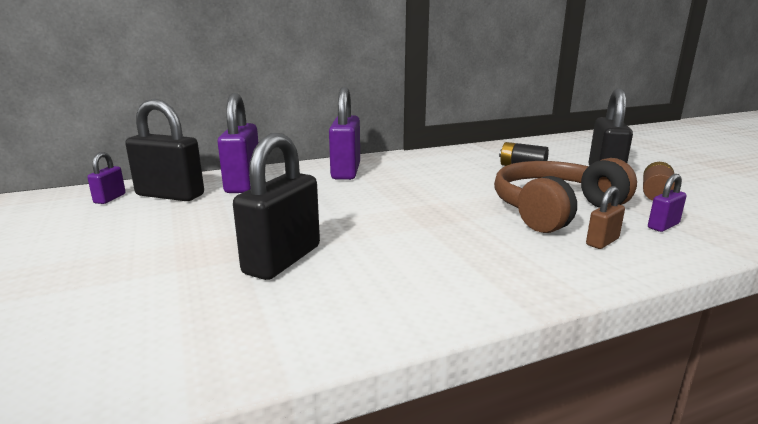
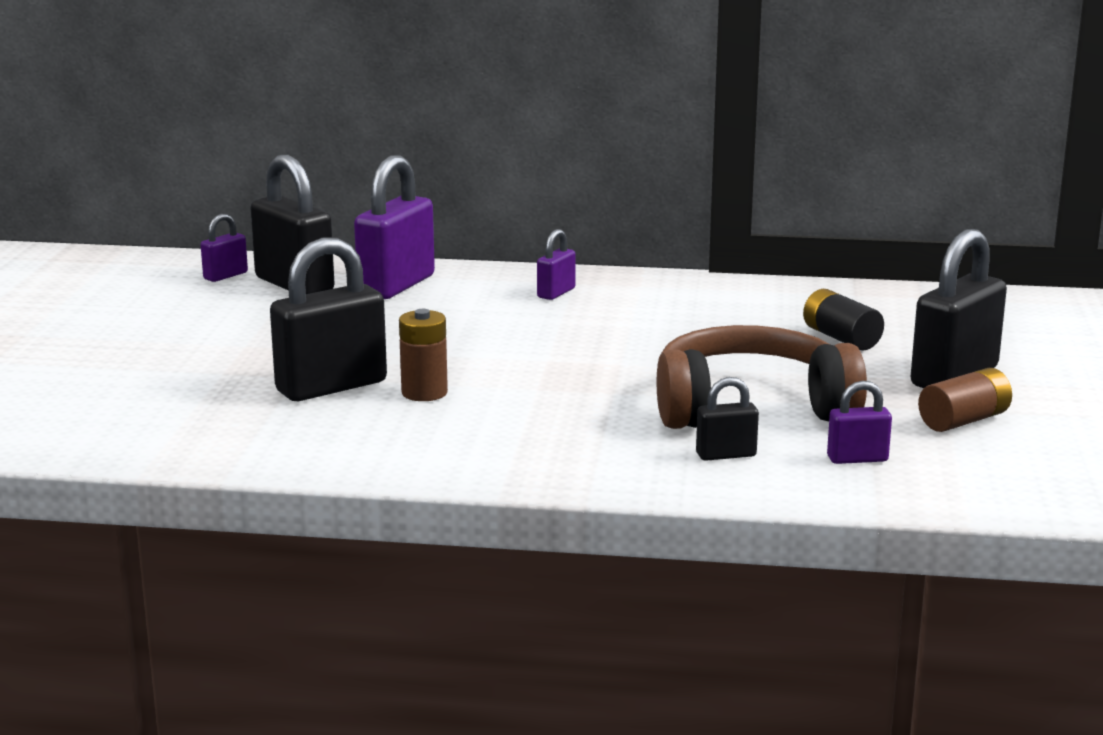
camera: 30 degrees right, 0 degrees up
(346, 171) = (556, 293): purple padlock -> purple padlock, size x0.49
(357, 247) = (424, 393): none -> brown battery
(602, 242) = (726, 455): brown padlock -> black padlock

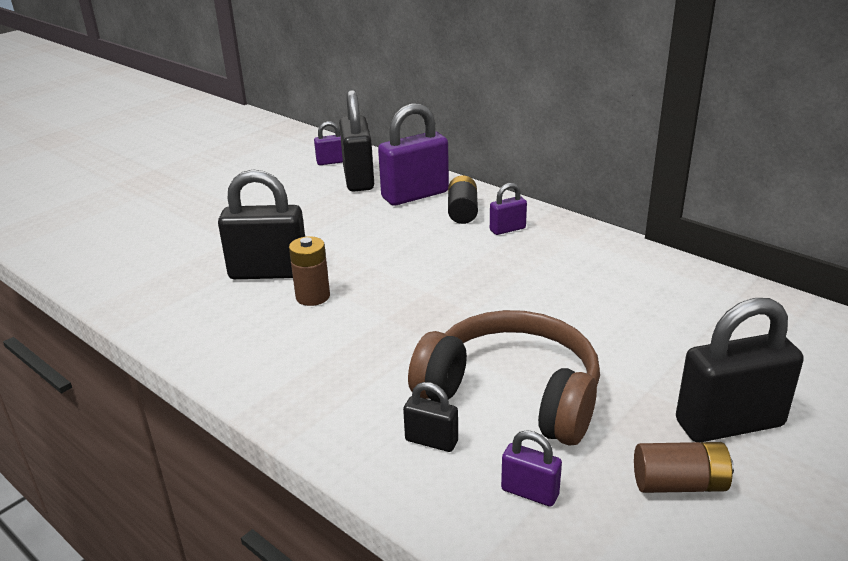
camera: 35 degrees right, 10 degrees up
(841, 338) = (673, 341): black battery -> black battery (462, 211)

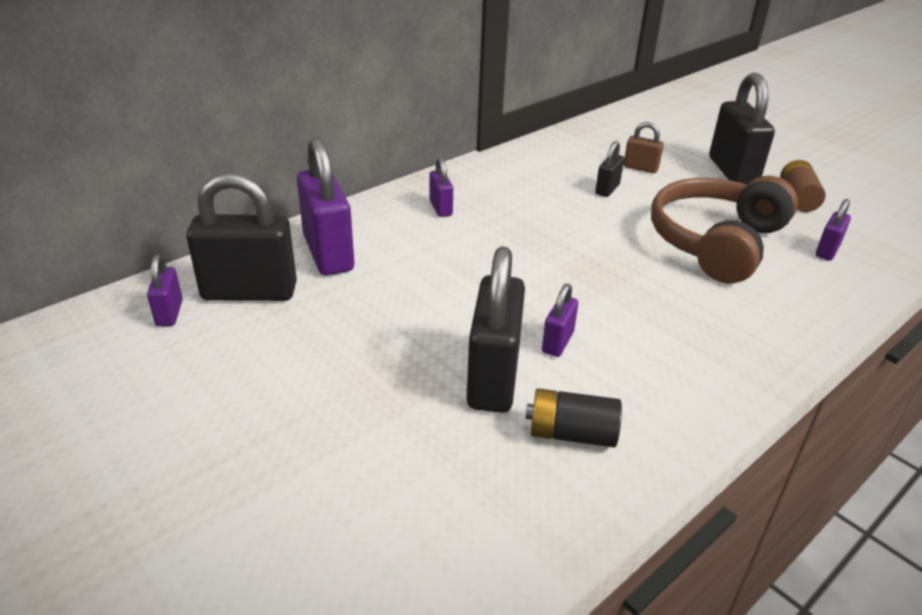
camera: 85 degrees left, 5 degrees up
(313, 296) = (557, 342): brown battery -> purple padlock
(431, 441) = (786, 286): black padlock -> black padlock (607, 189)
(462, 211) = (388, 228): black battery -> black battery (571, 434)
(679, 342) = (640, 168): none -> brown padlock

